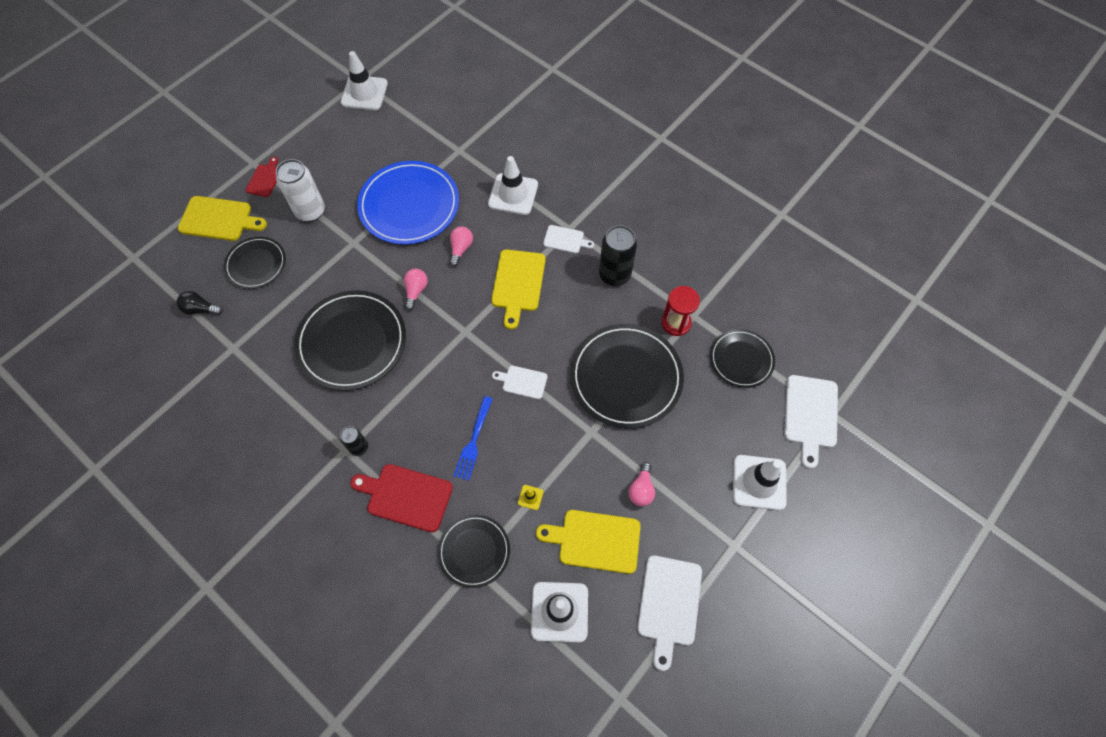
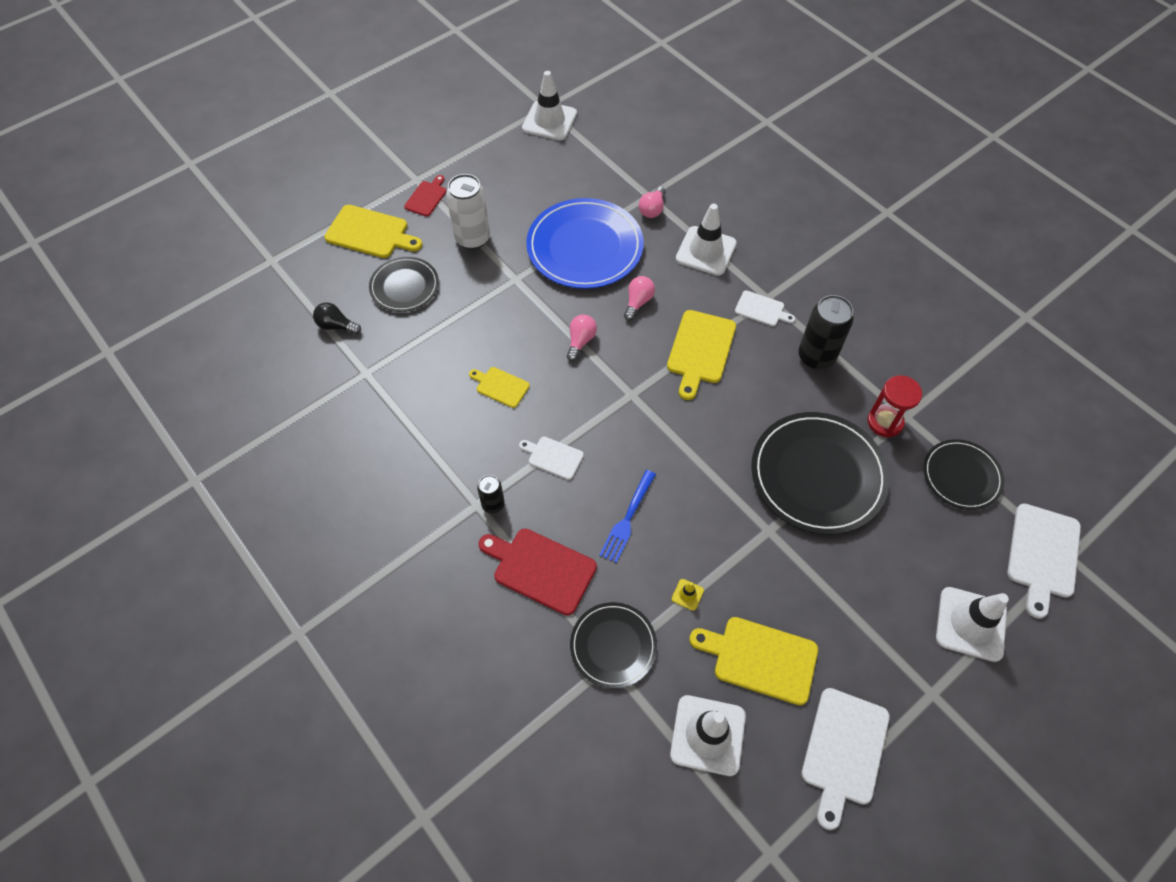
camera: 10 degrees right, 5 degrees down
(352, 342) = (500, 386): black plate -> yellow cutting board
(522, 382) = (693, 461): white cutting board -> white cutting board (553, 457)
(641, 489) = (823, 608): pink light bulb -> pink light bulb (652, 209)

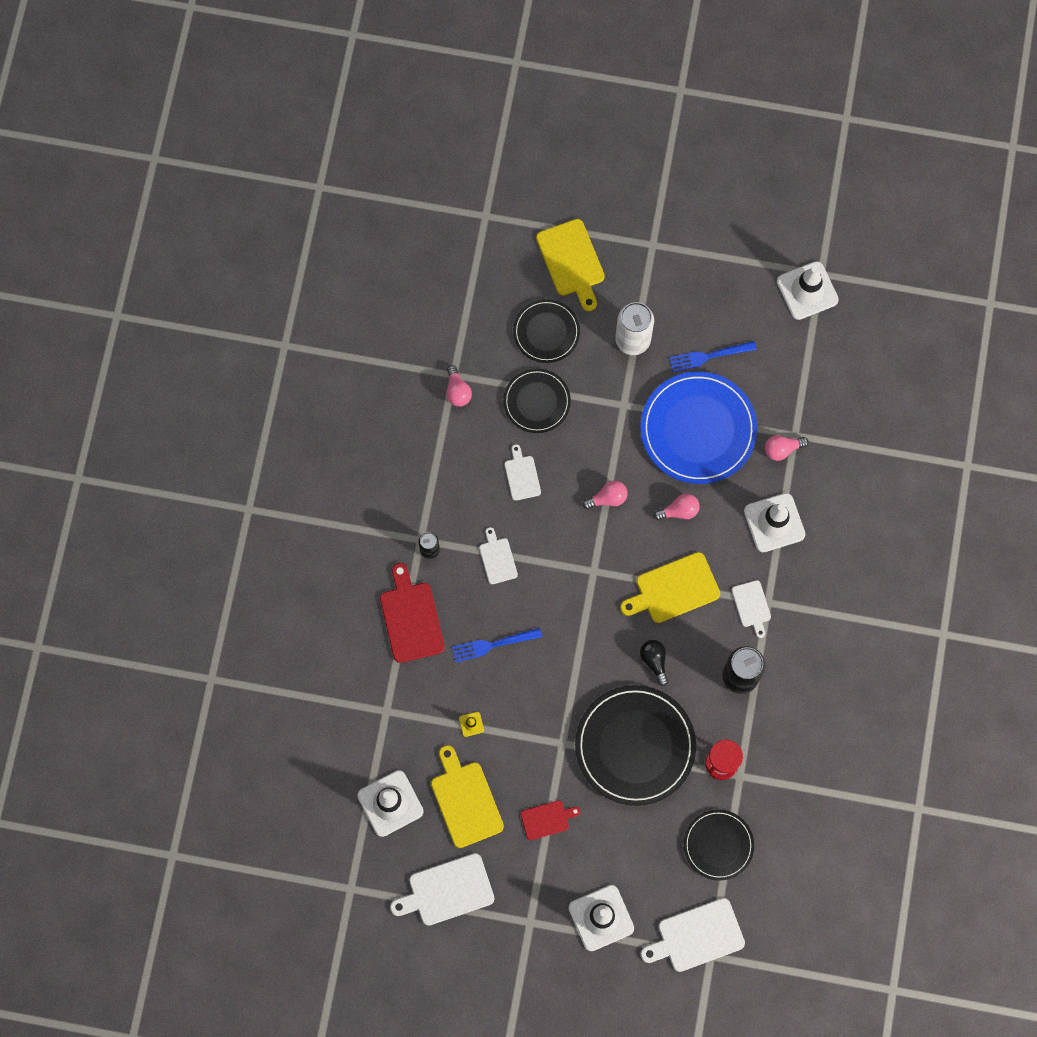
camera: 50 degrees right, 15 degrees up
(336, 326) = (472, 318): black light bulb -> black light bulb (654, 661)
(382, 380) = (457, 391): none -> pink light bulb
(426, 197) = (641, 269): red cutting board -> red cutting board (547, 819)
(500, 386) = (522, 475): yellow cutting board -> white cutting board
(536, 203) = (709, 356): none -> blue fork
(613, 646) = (399, 704): black plate -> black plate (536, 402)

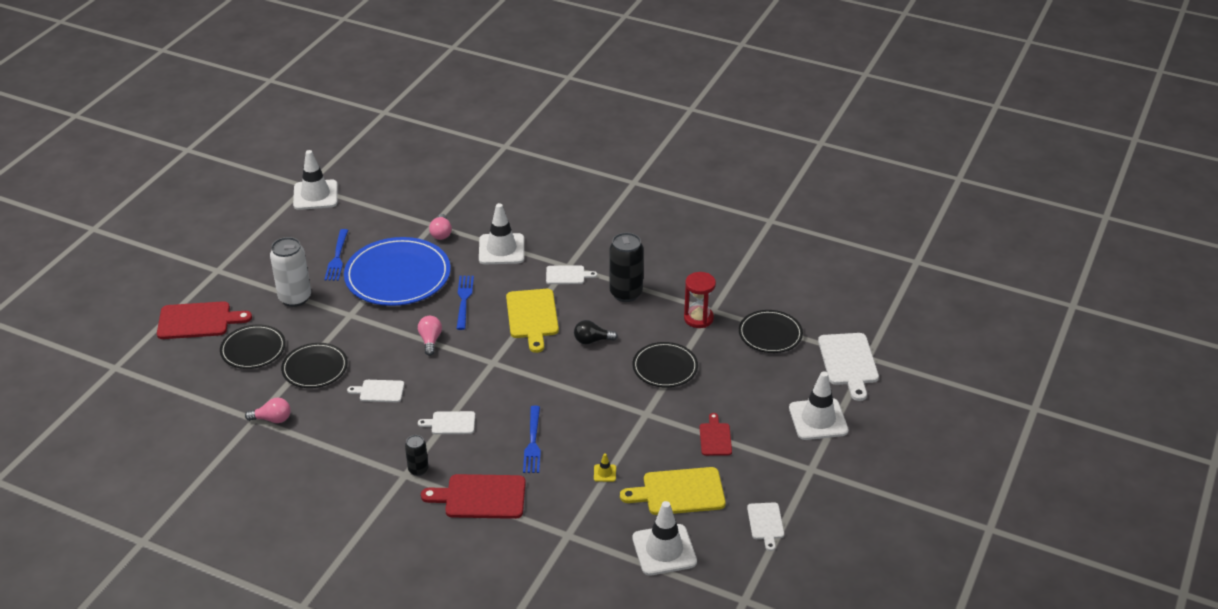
camera: 75 degrees left, 35 degrees down
(447, 891) = (765, 523): white cutting board -> white cutting board, size x0.58
(571, 261) = (198, 321): yellow cutting board -> red cutting board
(635, 746) = (665, 367): black plate -> black plate, size x0.58
(679, 511) = (464, 300): pink light bulb -> blue fork

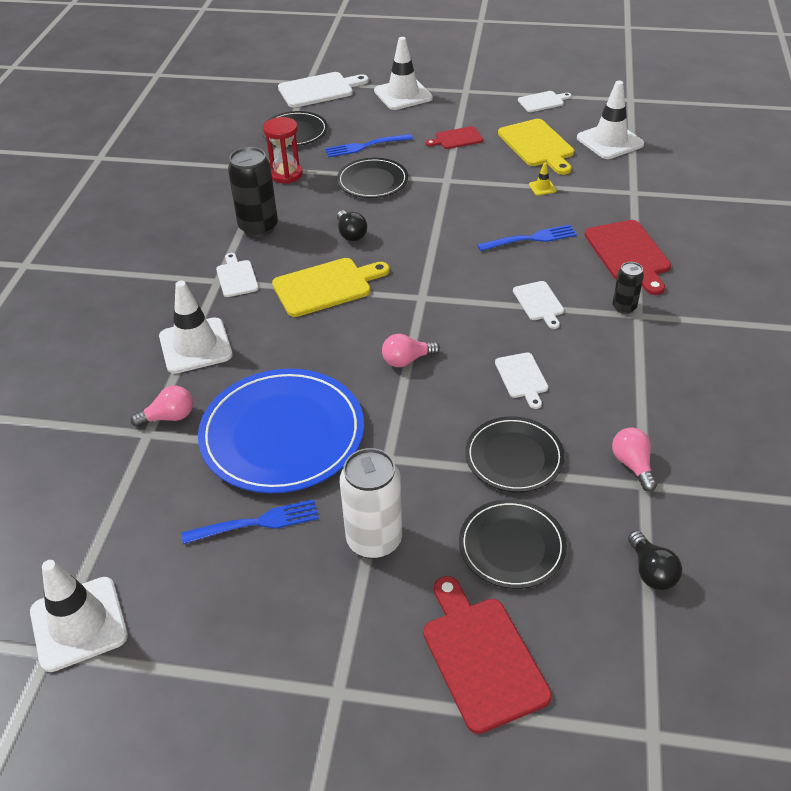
camera: 105 degrees left, 5 degrees up
(197, 399) = (651, 571): none -> black light bulb
(464, 300) = (315, 352): blue fork -> blue fork (365, 146)

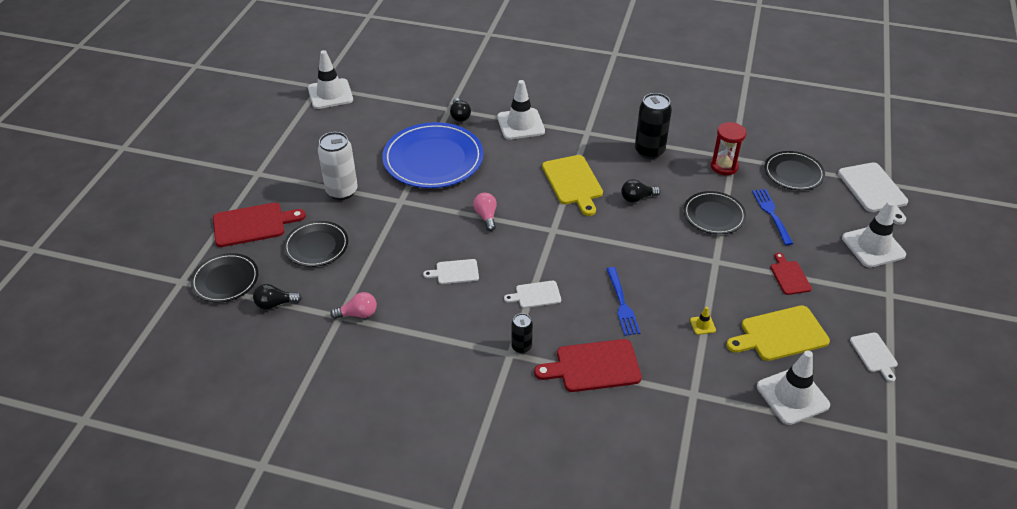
camera: 95 degrees right, 0 degrees up
(169, 417) = (460, 116): pink light bulb -> black light bulb
(236, 277) = (590, 141): white cutting board -> none
(256, 523) = (370, 148): blue fork -> none
(514, 457) = (383, 257): black plate -> black plate (225, 280)

